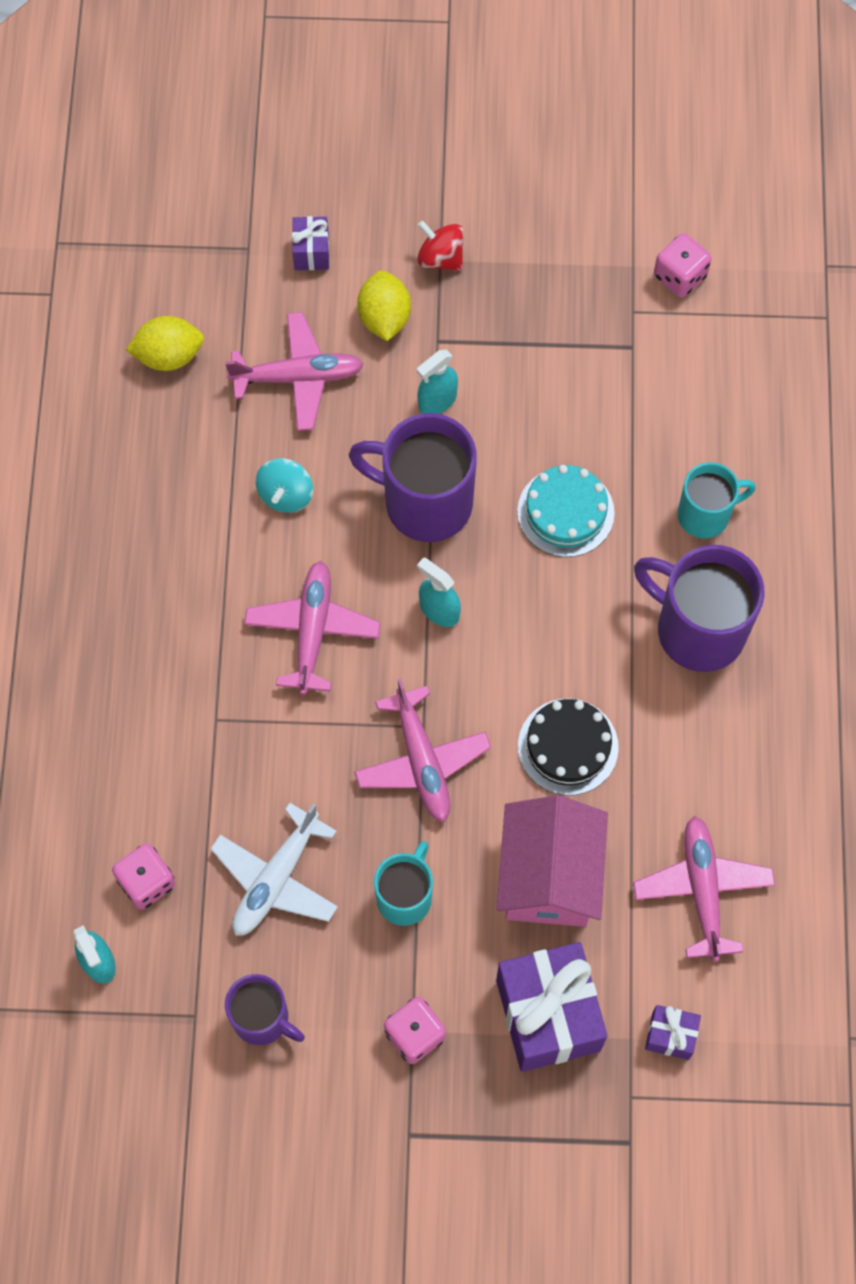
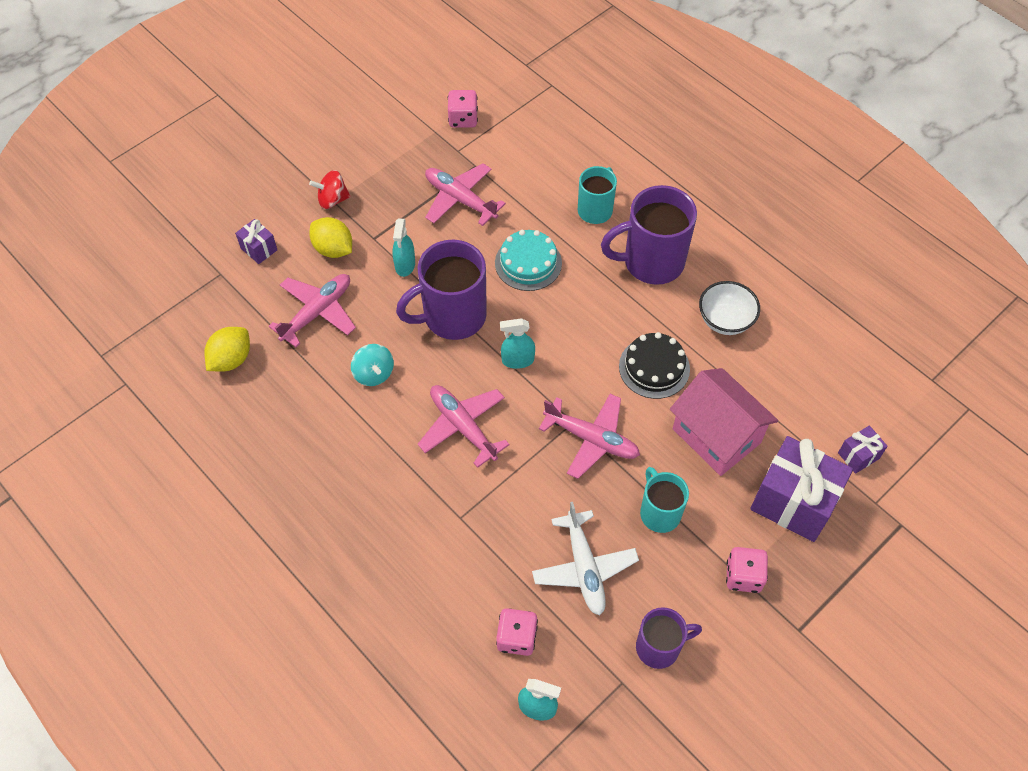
camera: 45 degrees left, 10 degrees down
(701, 766) = (725, 320): none -> white bowl
(702, 889) = (792, 375): pink plane -> pink plane (460, 199)

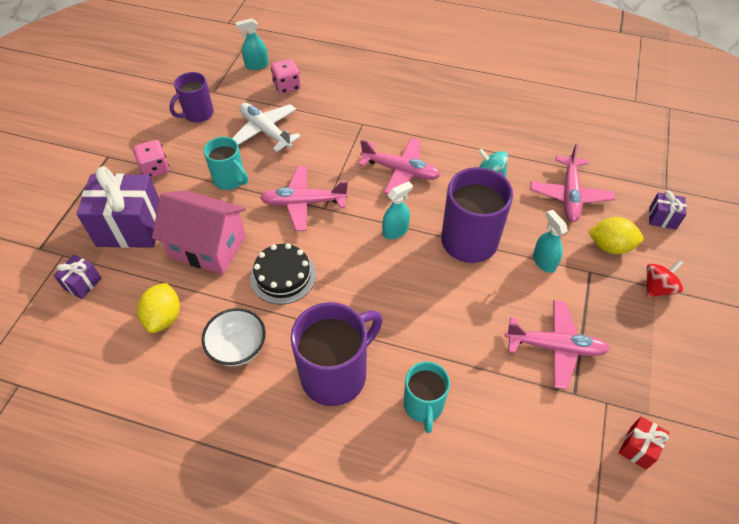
camera: 150 degrees right, 5 degrees down
(231, 359) = (590, 141): yellow lemon -> yellow lemon (164, 317)
(463, 119) = (638, 448): pink dice -> red gift
(528, 263) = (446, 315): turquoise cake -> none

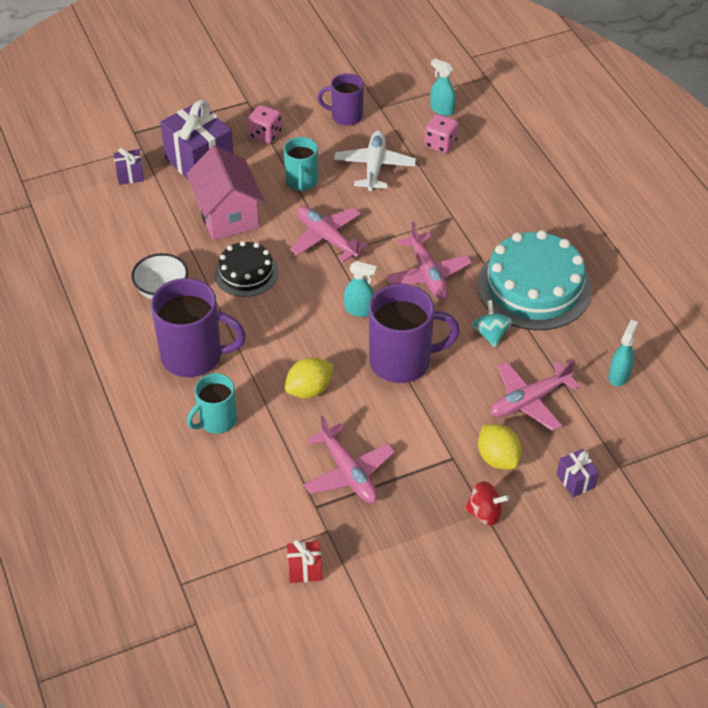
camera: 50 degrees right, 5 degrees down
(164, 317) = (147, 235): yellow lemon -> yellow lemon (309, 390)
(468, 127) = (534, 287): none -> turquoise cake
(544, 261) = (430, 421): turquoise spray bottle -> turquoise spray bottle (619, 375)

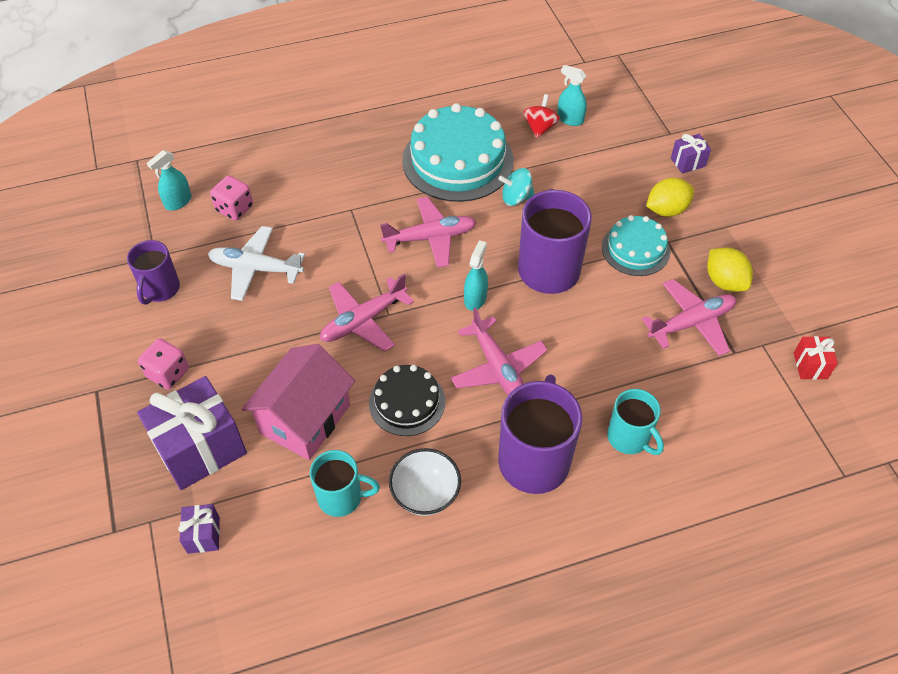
camera: 85 degrees left, 5 degrees up
(227, 215) = (305, 419): pink house -> pink house turned 45 degrees counterclockwise
(301, 182) = (264, 339): turquoise mug -> turquoise mug (341, 497)
(309, 390) = (585, 349): yellow lemon -> yellow lemon (724, 282)
(438, 430) = (635, 249): none -> turquoise cake
(484, 513) = (728, 226): red spinning top -> red spinning top (540, 128)
(529, 401) = (599, 181): pink plane -> pink plane (498, 368)

